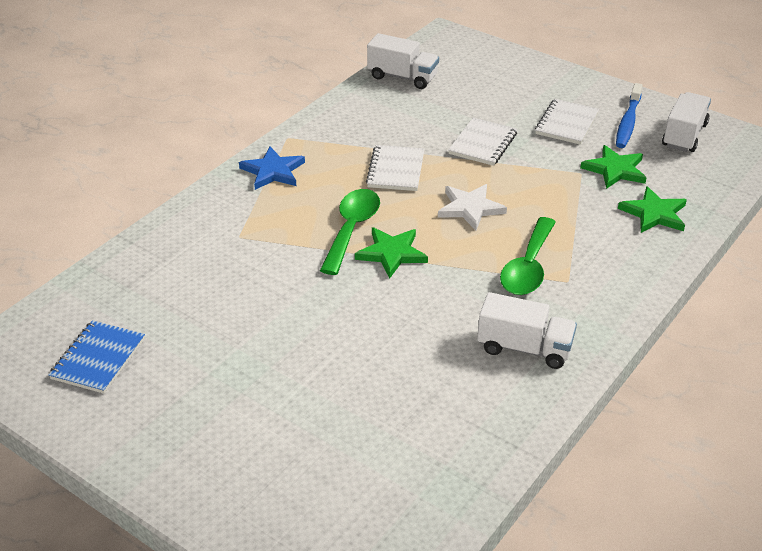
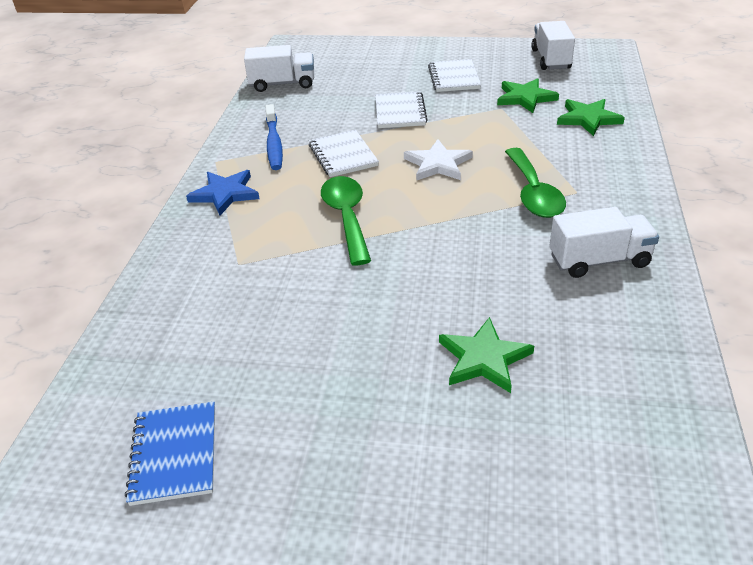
camera: 25 degrees left, 0 degrees up
(392, 253) = (404, 225): green star -> green star (484, 358)
(628, 122) = (500, 63): blue toothbrush -> blue toothbrush (274, 144)

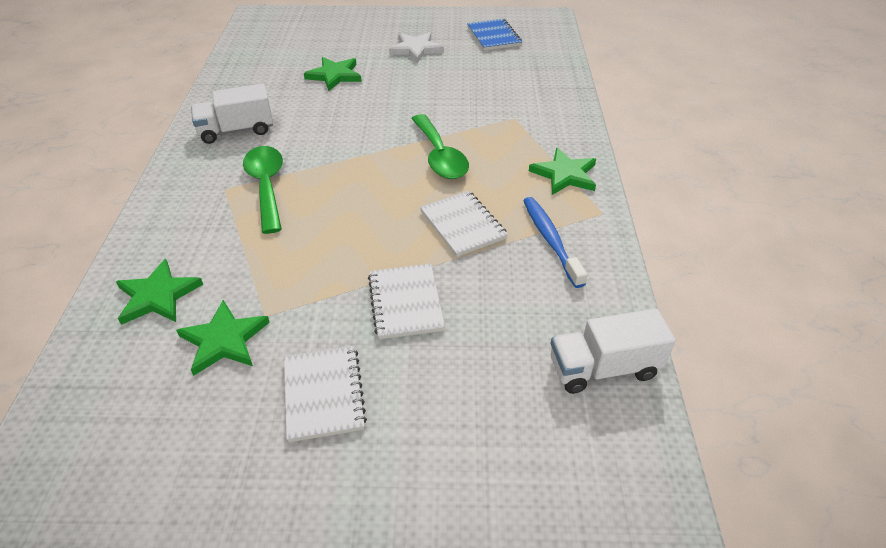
camera: 170 degrees right, 5 degrees up
(225, 194) = (565, 174): blue star -> green star
(438, 164) = (356, 217): white star -> white star (416, 49)
(551, 59) = (137, 463): white truck -> none

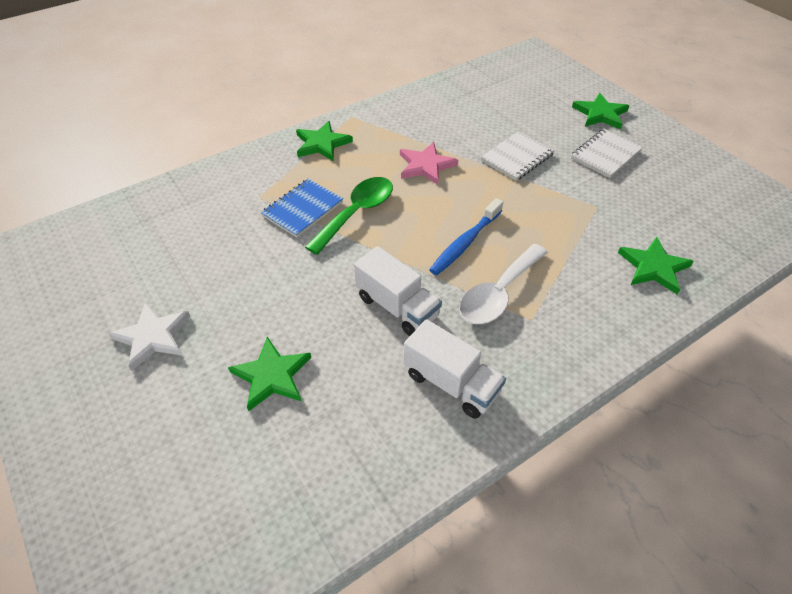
camera: 125 degrees left, 5 degrees up
(224, 340) = (633, 211): green star -> green star (600, 114)
(266, 186) = (498, 293): green spoon -> white spoon
(463, 225) = (425, 166): white notebook -> pink star
(494, 36) = (78, 282): blue notebook -> blue notebook (303, 209)
(550, 240) = (400, 127): blue toothbrush -> blue toothbrush (465, 243)
(603, 368) = (477, 82): white truck -> white truck (397, 307)

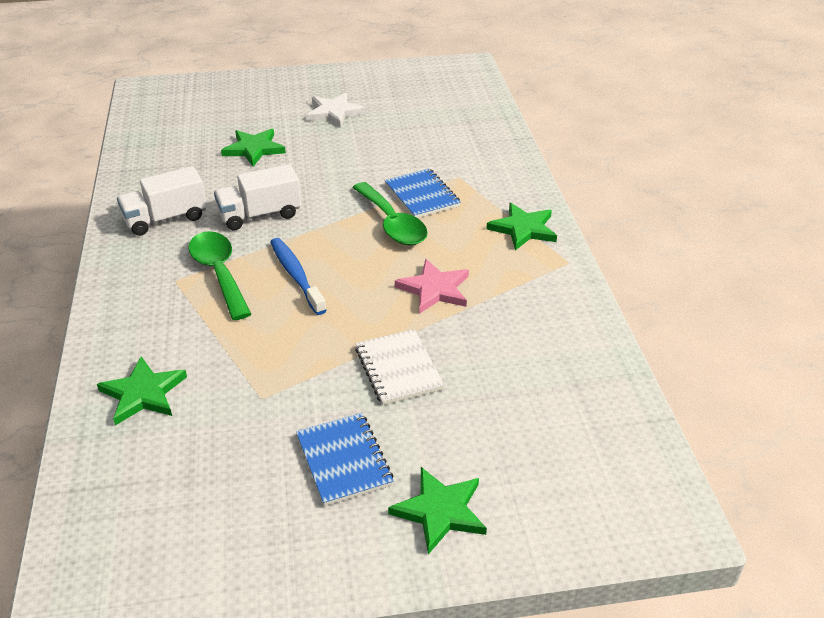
camera: 115 degrees right, 10 degrees down
(498, 293) = (219, 273): white spoon -> green spoon
(605, 155) = (344, 460): white notebook -> blue notebook

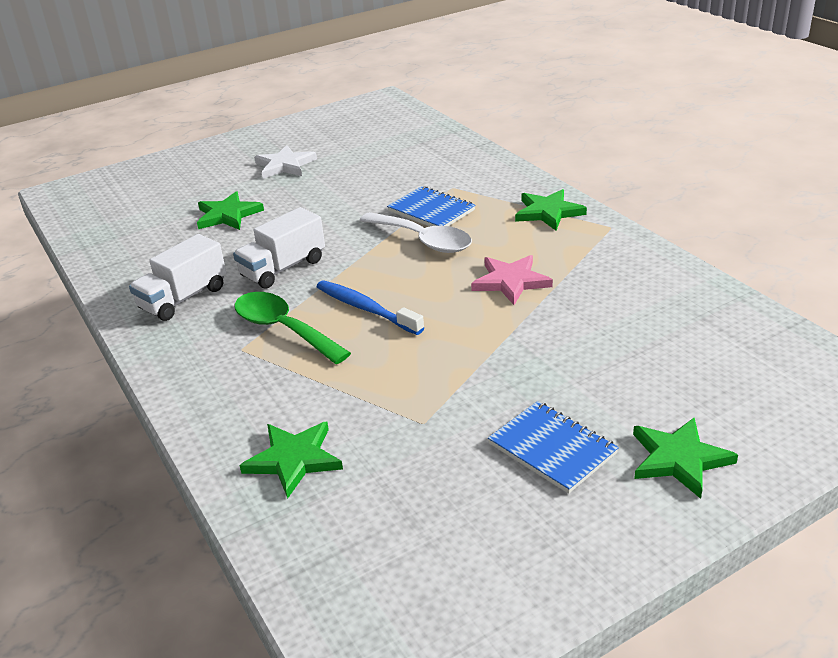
camera: 20 degrees left, 5 degrees down
(392, 224) = (423, 240): green spoon -> white spoon
(398, 369) = (535, 356): white notebook -> none

